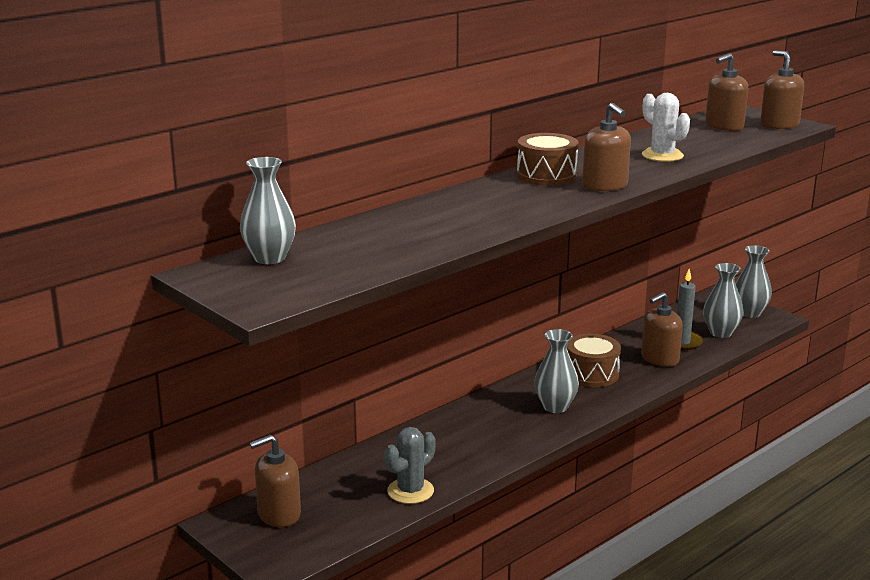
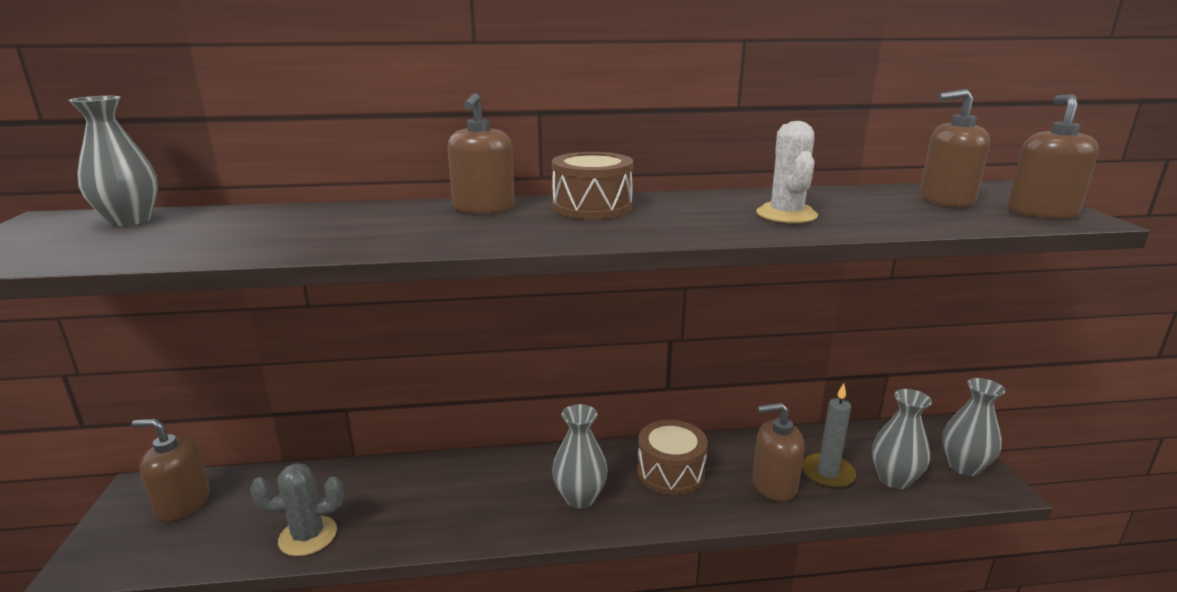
camera: 35 degrees right, 0 degrees up
(605, 185) = (632, 231): brown soap dispenser -> brown soap dispenser (483, 207)

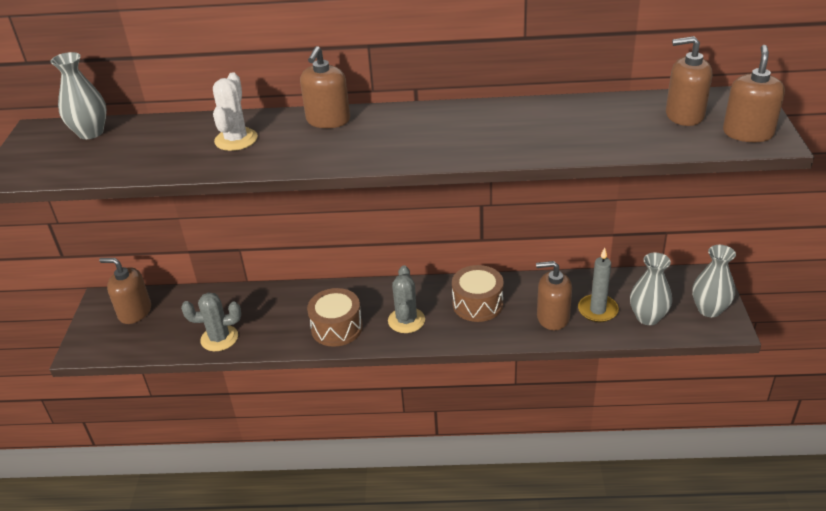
camera: 10 degrees right, 15 degrees up
(580, 498) = (406, 320): grey vase -> grey cactus
(592, 207) = (407, 121): brown drum -> brown drum (337, 328)
(786, 214) = (547, 133): white cactus -> white cactus (236, 139)

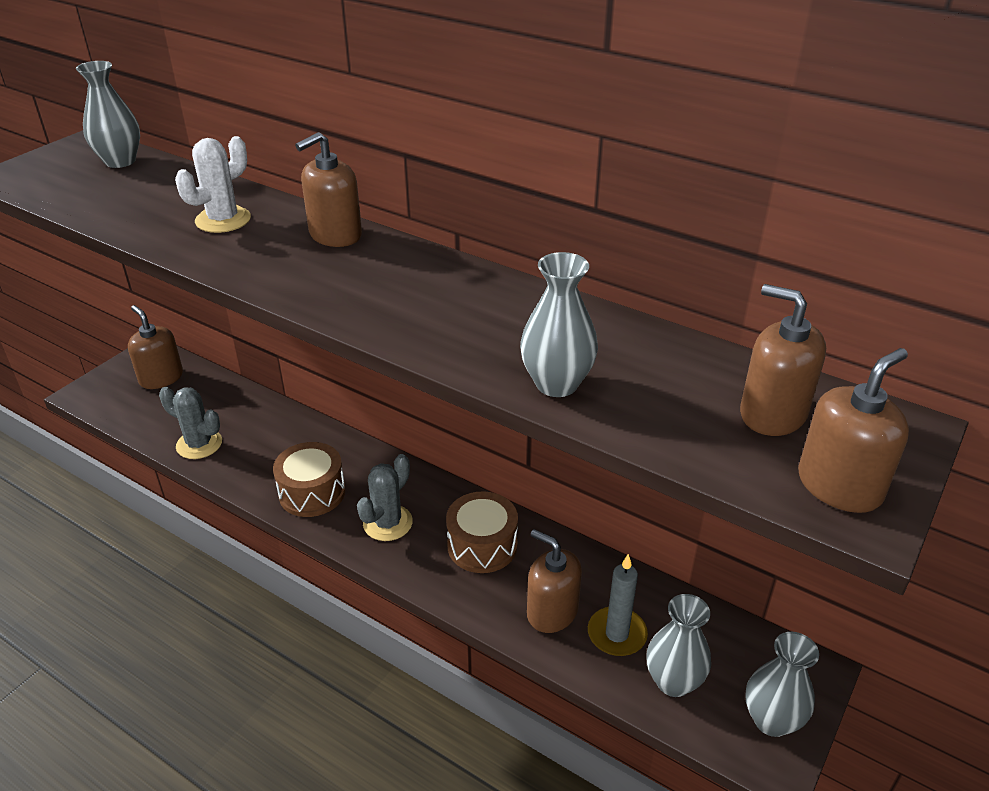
camera: 30 degrees right, 0 degrees up
(568, 144) = (556, 384): none -> grey vase

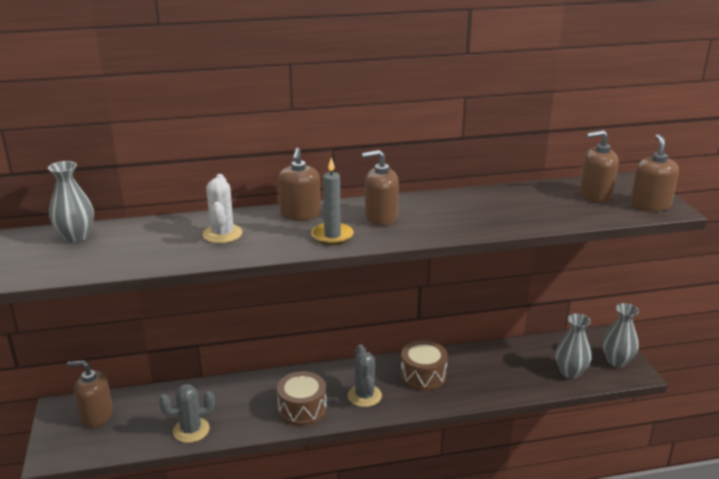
camera: 45 degrees left, 10 degrees down
(552, 612) = (492, 380): brown soap dispenser -> brown soap dispenser (381, 217)
(556, 384) = (515, 221): grey vase -> none
(617, 634) = (527, 370): grey candle -> grey candle (332, 236)

